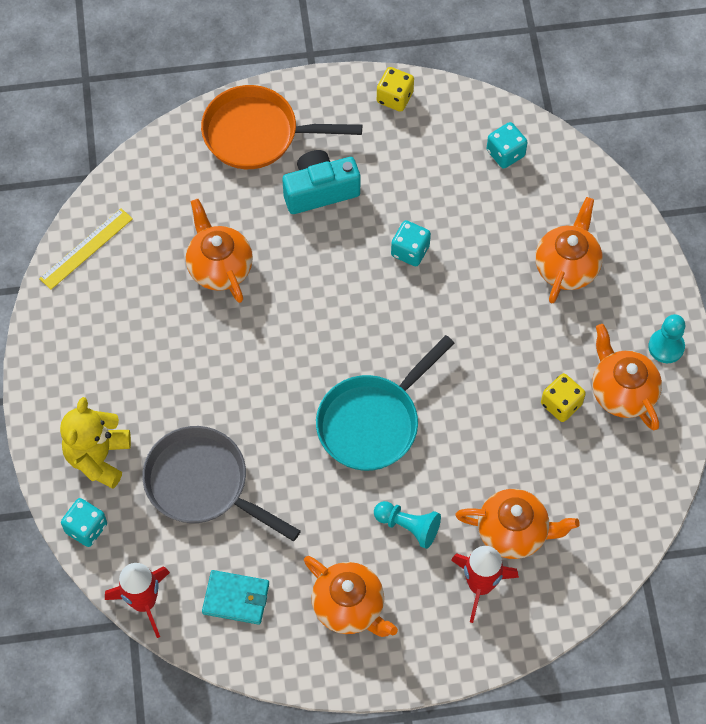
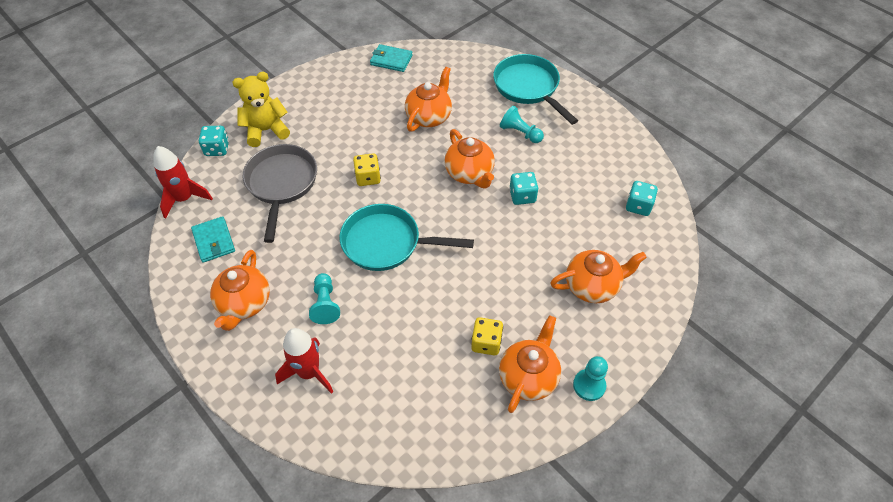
camera: 55 degrees right, 10 degrees down
(86, 248) = (391, 60): yellow ruler -> turquoise wallet
(258, 134) = (528, 88): orange pan -> turquoise pan
(320, 191) = (520, 133): turquoise camera -> turquoise pawn
(394, 97) = (616, 132): yellow dice -> yellow dice (368, 178)
(513, 532) = (365, 370): orange teapot -> orange teapot (469, 173)

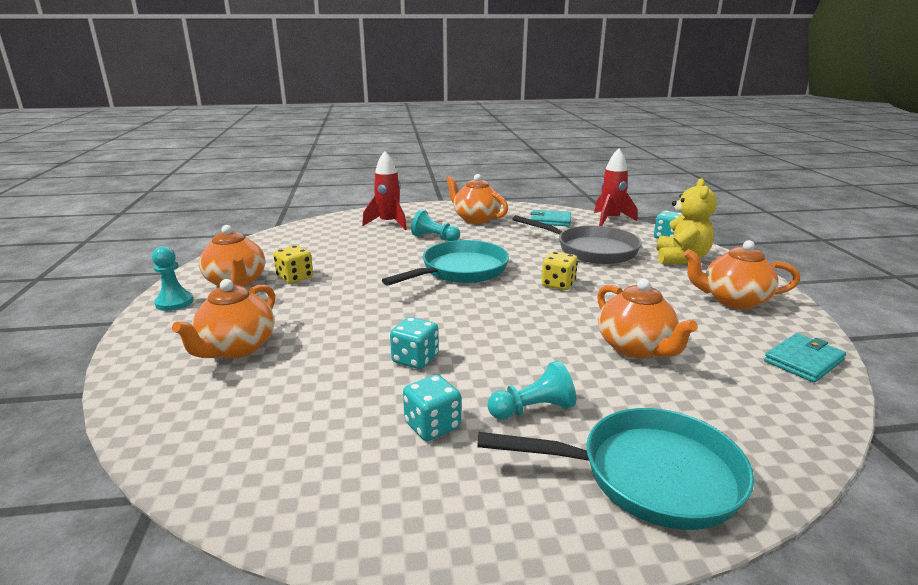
camera: 125 degrees right, 30 degrees down
(469, 173) = (497, 339): orange teapot -> orange teapot (733, 300)
(638, 206) = (254, 450): turquoise dice -> turquoise dice (432, 426)

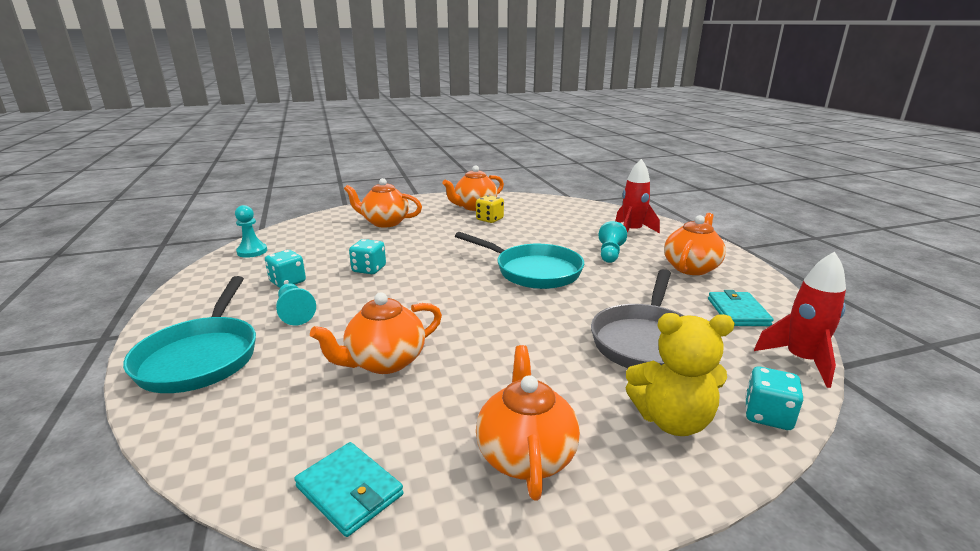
camera: 80 degrees right, 0 degrees up
(174, 302) = (441, 200): turquoise pawn -> turquoise pawn (252, 251)
(558, 284) = (523, 320): yellow dice -> none

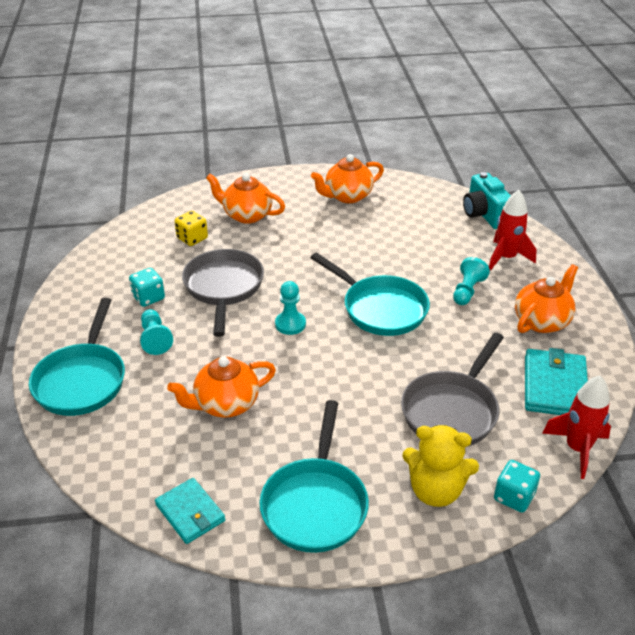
camera: 10 degrees right, 15 degrees up
(252, 251) = (115, 249): turquoise pawn -> turquoise pawn (290, 324)
(369, 269) = (223, 288): turquoise dice -> grey pan
(489, 219) = (358, 220): yellow dice -> yellow dice (192, 238)
(526, 455) = (315, 503): orange teapot -> turquoise pan
(598, 209) = (485, 214): none -> turquoise camera
(738, 312) = (554, 386): turquoise wallet -> turquoise wallet, size x1.51

